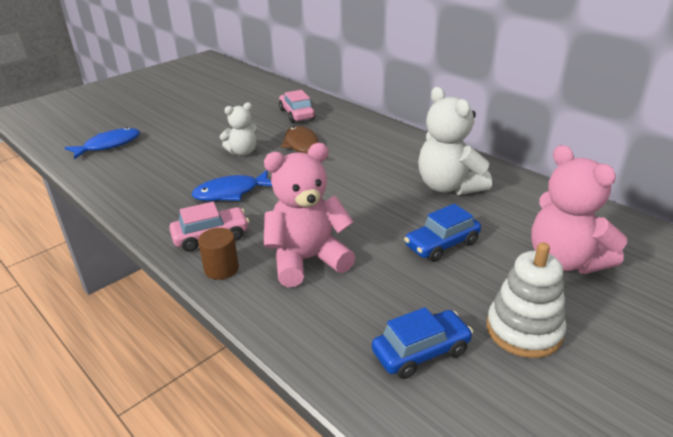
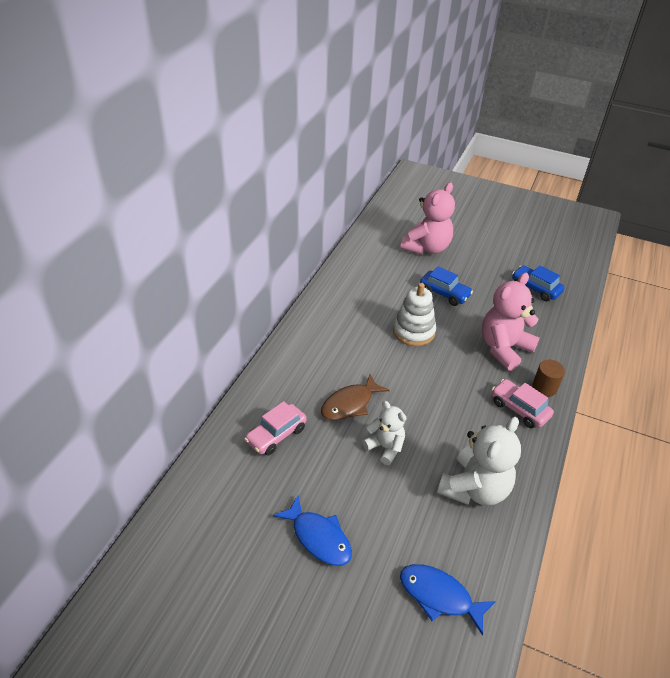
camera: 115 degrees left, 10 degrees up
(231, 192) = (458, 423): blue fish -> blue fish (318, 537)
(307, 260) = (504, 348): pink teddy bear -> pink teddy bear turned 90 degrees clockwise
(448, 186) = (371, 299): white teddy bear -> white teddy bear (474, 489)
(523, 330) = (493, 259): white stacking toy -> white stacking toy (413, 331)

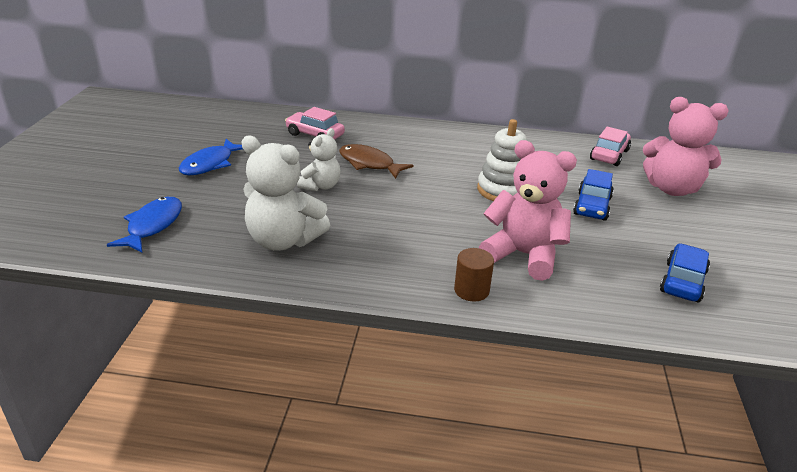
camera: 75 degrees right, 10 degrees down
(519, 409) = (419, 269): pink car -> pink car (609, 155)

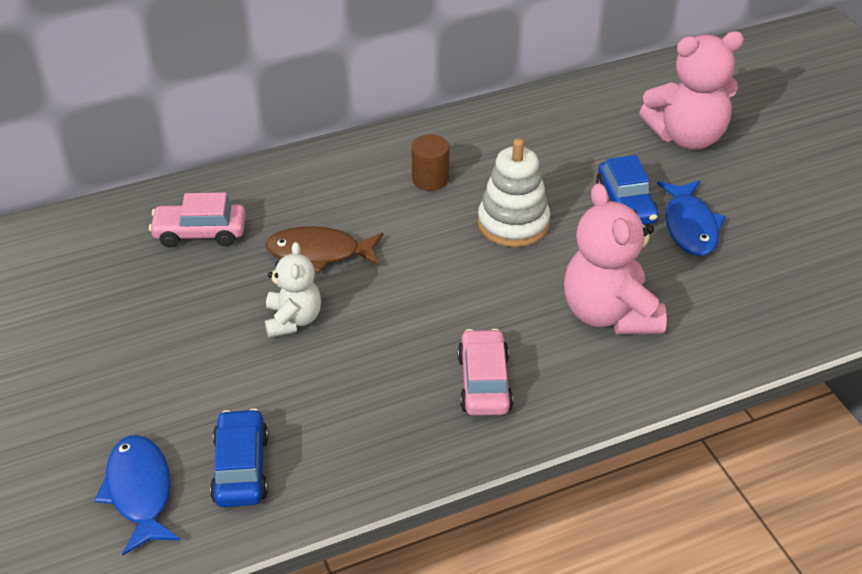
camera: 30 degrees left, 10 degrees up
(210, 164) = (106, 352): blue fish -> blue fish (690, 226)
(283, 240) = (329, 429): white teddy bear -> none
(471, 290) = (595, 391): brown cylinder -> brown cylinder (430, 179)
(523, 255) = (609, 314): pink teddy bear -> pink teddy bear turned 105 degrees counterclockwise
(609, 155) = (586, 109): pink car -> pink car (484, 383)
(682, 282) = (781, 273): blue car -> blue car (241, 468)

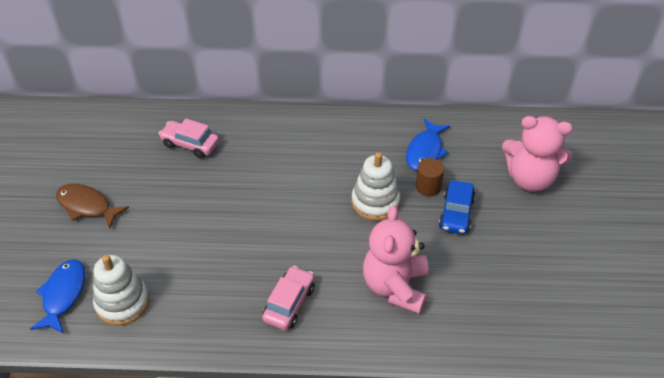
camera: 25 degrees right, 5 degrees up
(241, 468) = (122, 302): blue car -> white stacking toy
(293, 320) = (207, 219): white teddy bear -> none
(319, 253) = (248, 181): brown fish -> brown fish (87, 206)
(430, 179) = (344, 153): brown cylinder -> brown cylinder (428, 187)
(690, 226) = (488, 244): blue fish -> blue fish (425, 151)

